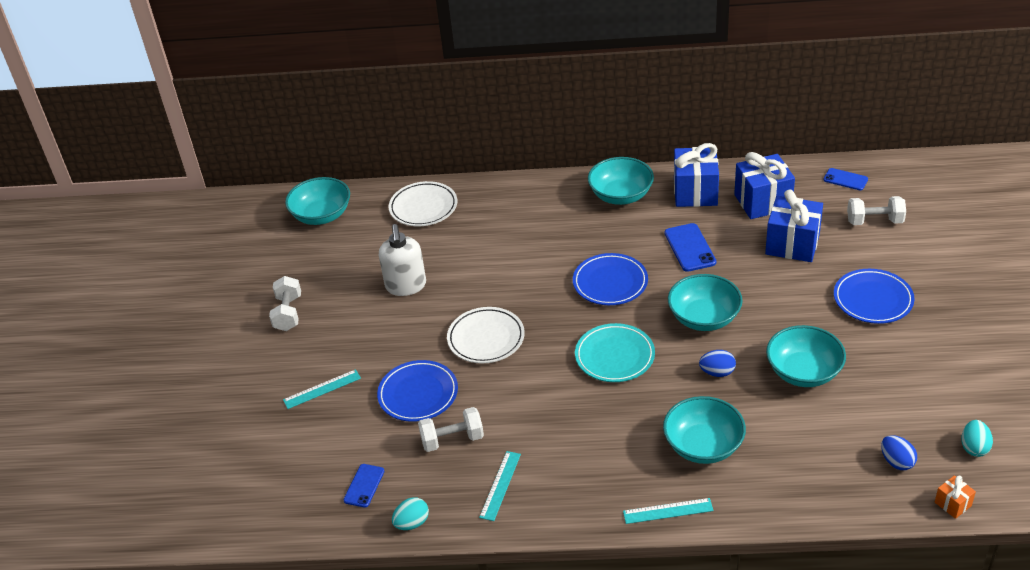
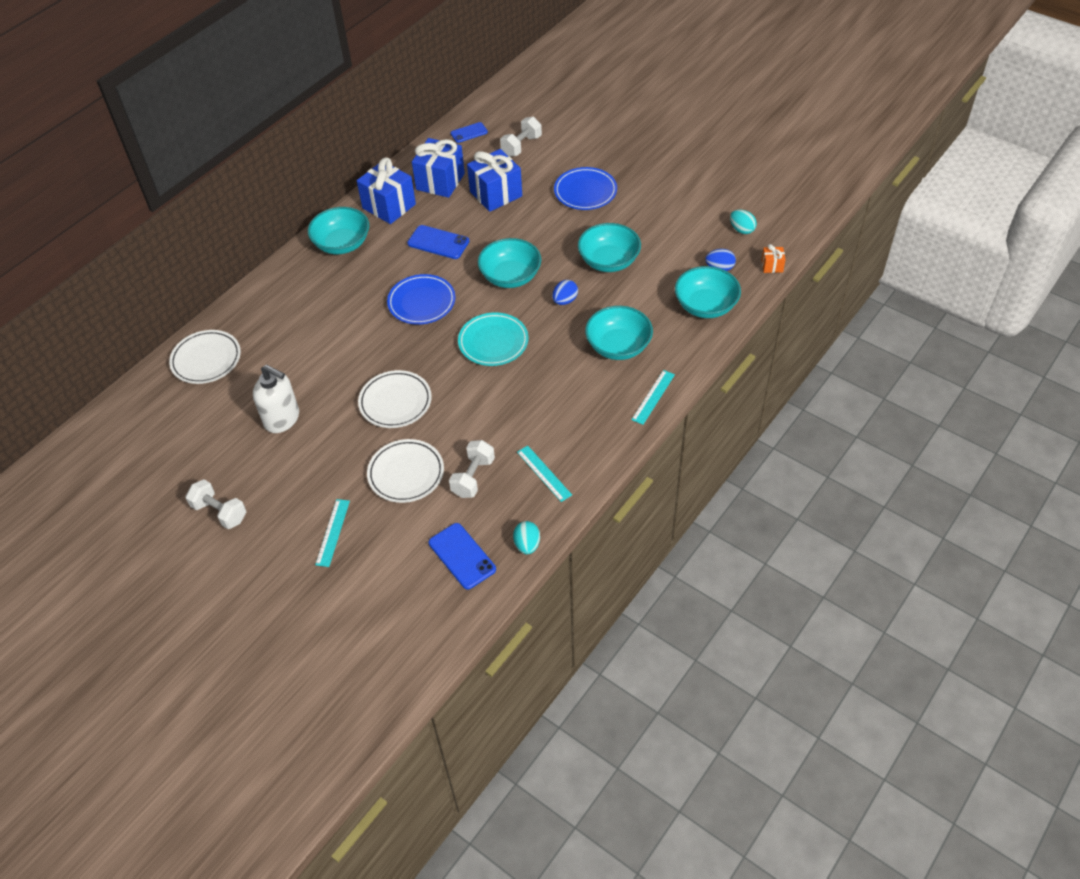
camera: 55 degrees left, 10 degrees up
(322, 215) = (128, 429): turquoise bowl -> turquoise bowl (705, 306)
(364, 486) = (462, 556): blue phone -> blue phone, size x1.53
(418, 394) = (406, 473): blue plate -> white plate

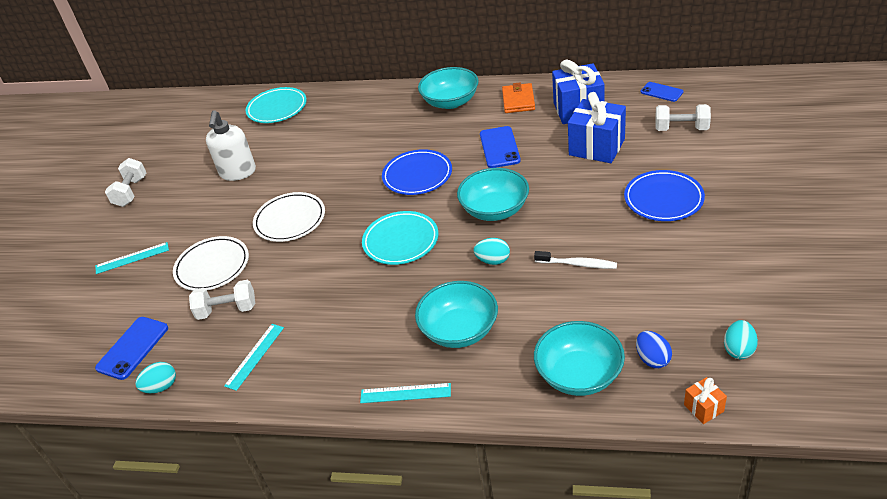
camera: 65 degrees right, 10 degrees down
(206, 360) = (277, 108): white plate -> turquoise plate
(389, 206) = (518, 100): blue gift -> orange wallet
(565, 300) = (493, 260): blue egg -> turquoise egg
(609, 261) = (578, 264): turquoise bowl -> white toothbrush

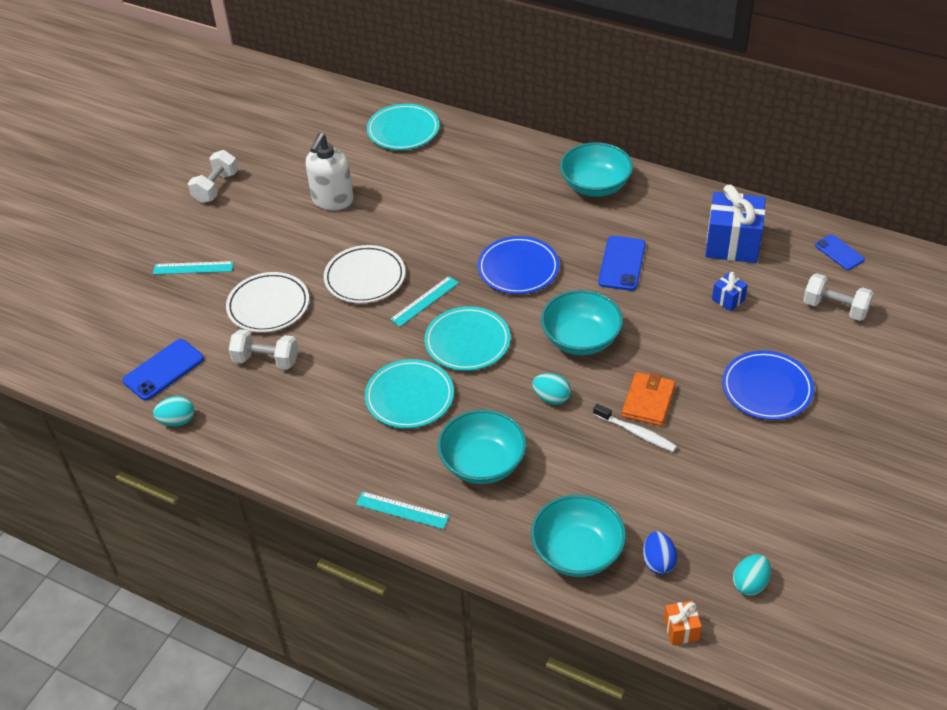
camera: 15 degrees right, 5 degrees up
(255, 356) = (275, 420): turquoise ruler -> turquoise ruler (424, 301)
(370, 299) = (409, 397): none -> turquoise plate
(518, 100) = (671, 209): orange wallet -> orange wallet (648, 401)
(596, 147) = (728, 299): blue gift -> blue gift, size x0.46

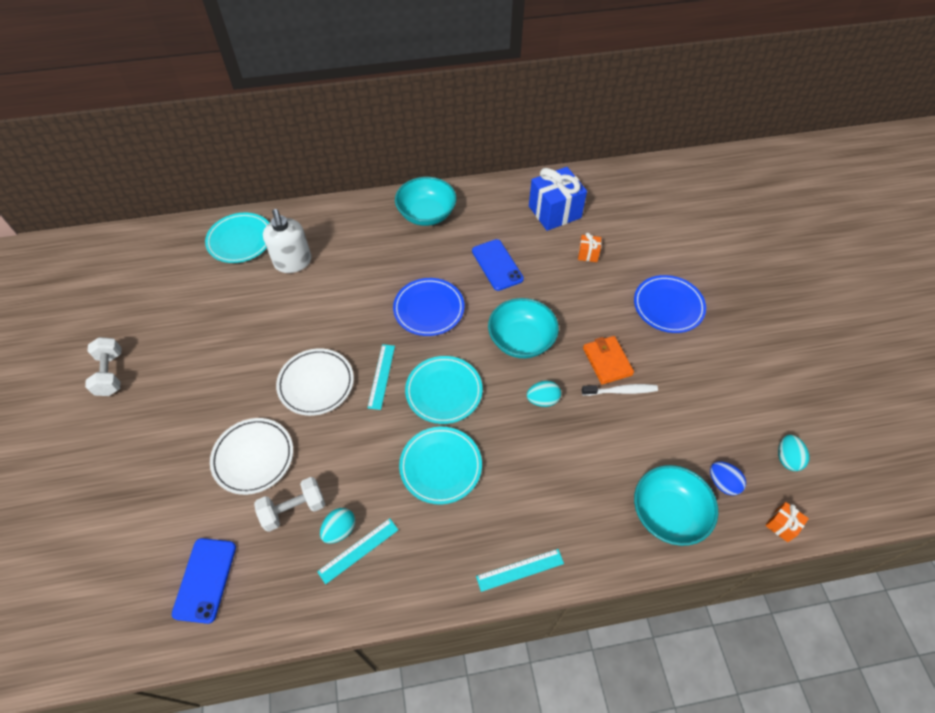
camera: 40 degrees left, 10 degrees up
(177, 421) = (260, 621): turquoise egg -> turquoise egg (340, 530)
(193, 268) = (152, 462): turquoise ruler -> turquoise ruler (358, 550)
(332, 200) = (230, 330): white soap dispenser -> white soap dispenser (293, 262)
(483, 463) = (542, 486): turquoise bowl -> none
(728, 299) = (588, 254): blue gift -> orange gift
(835, 308) = (654, 225): white dumbbell -> none
(839, 252) = (622, 184): blue phone -> none

